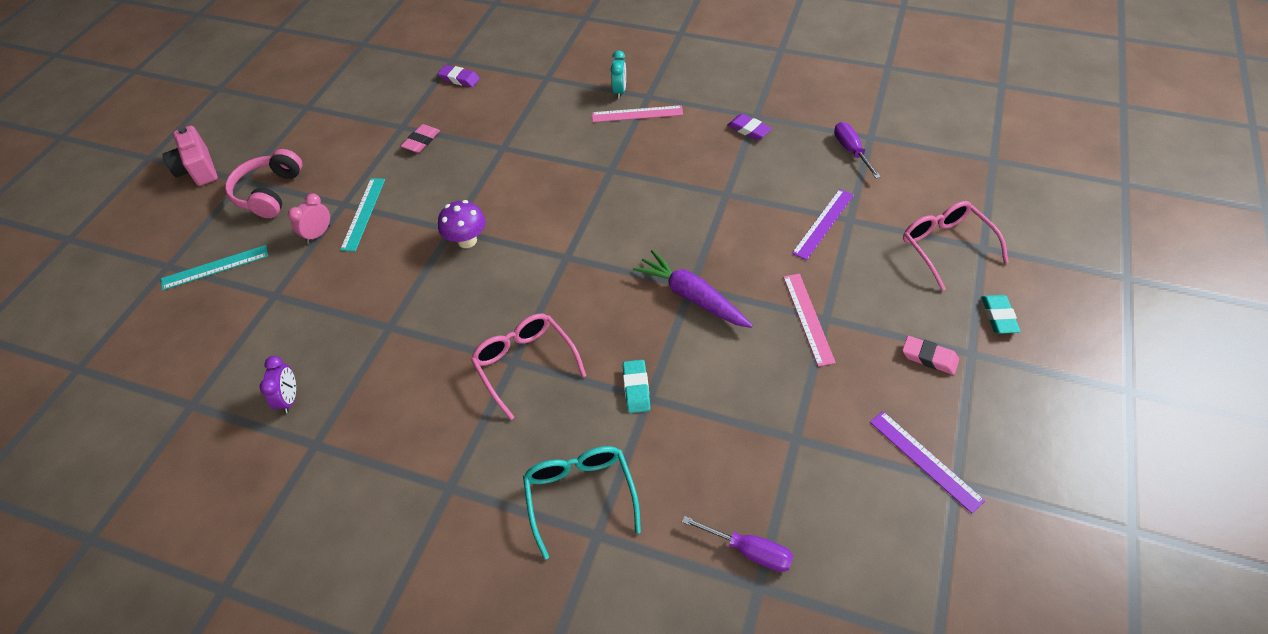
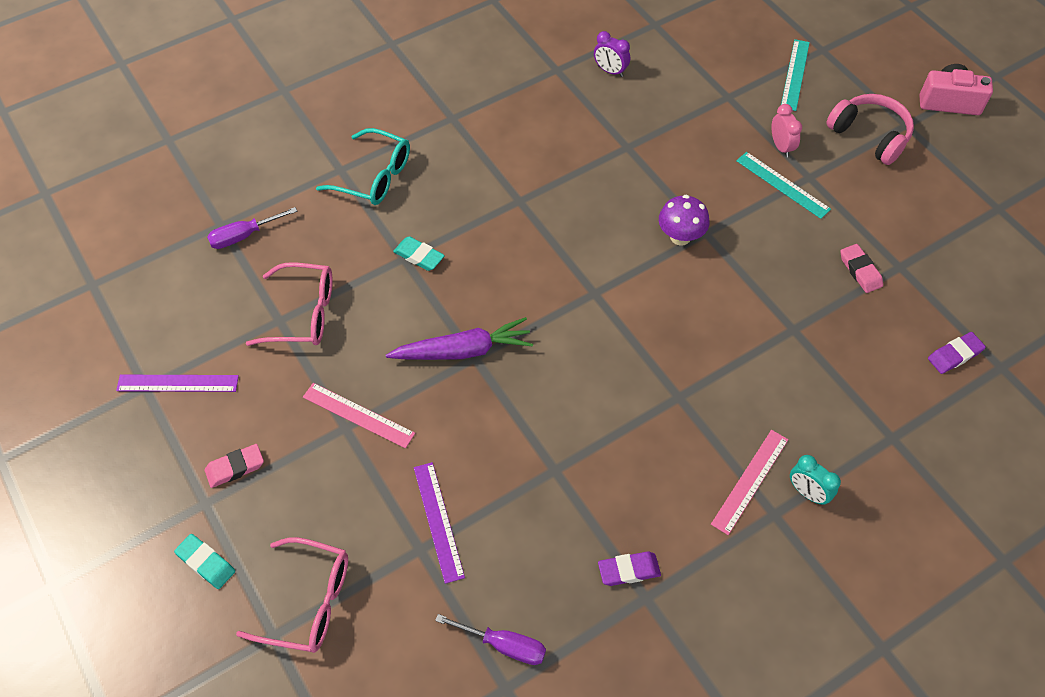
camera: 125 degrees right, 5 degrees up
(525, 364) = (509, 205): pink glasses -> pink glasses (303, 313)

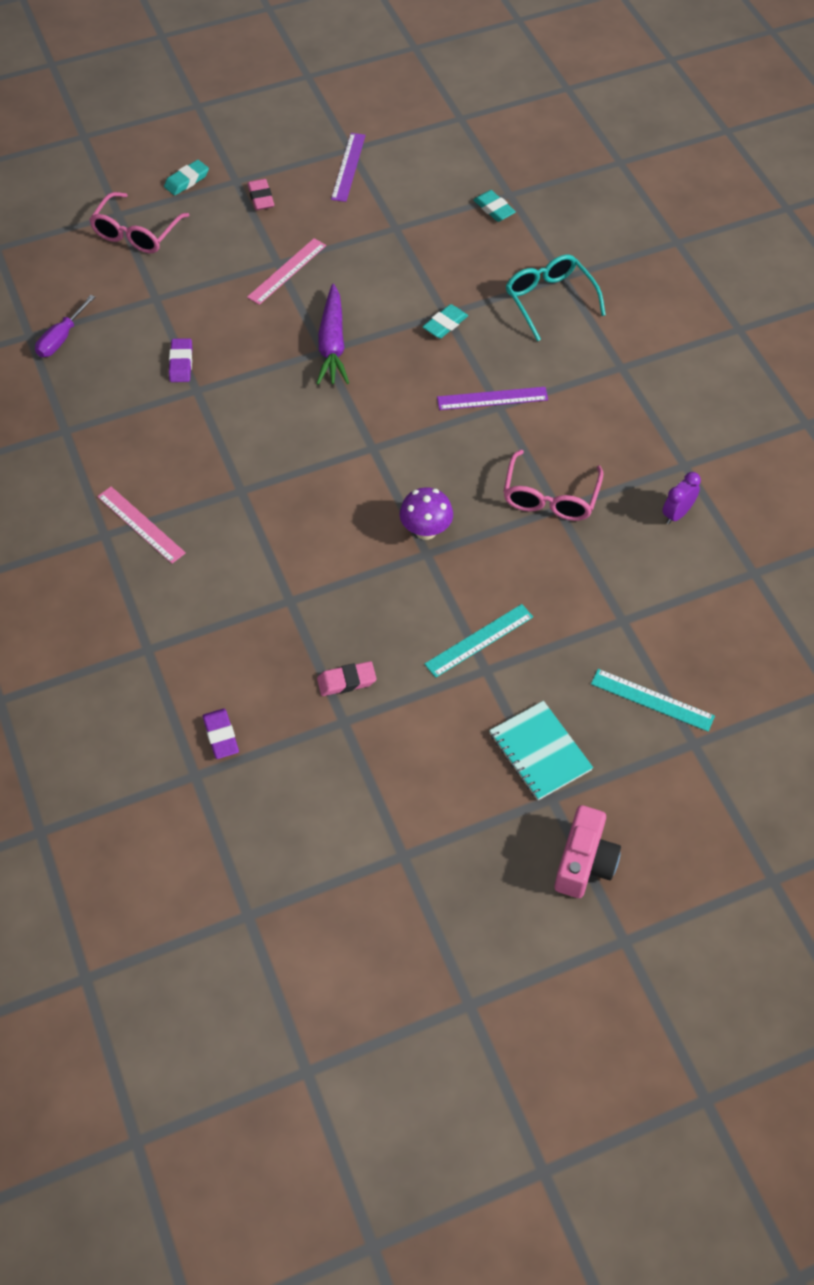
camera: 100 degrees right, 0 degrees up
(244, 236) = (494, 209): purple screwdriver -> turquoise eraser
(303, 313) = (399, 243): pink glasses -> pink glasses (550, 497)
(374, 177) = (549, 300): turquoise glasses -> turquoise glasses turned 120 degrees clockwise
(438, 521) = (175, 311): purple ruler -> purple ruler (492, 398)
(629, 570) = (91, 424): purple eraser -> purple eraser (181, 363)
(781, 147) = (536, 654): pink clock -> none
(807, 492) = (115, 564): turquoise clock -> none
(870, 135) = (540, 752): pink headphones -> turquoise notebook

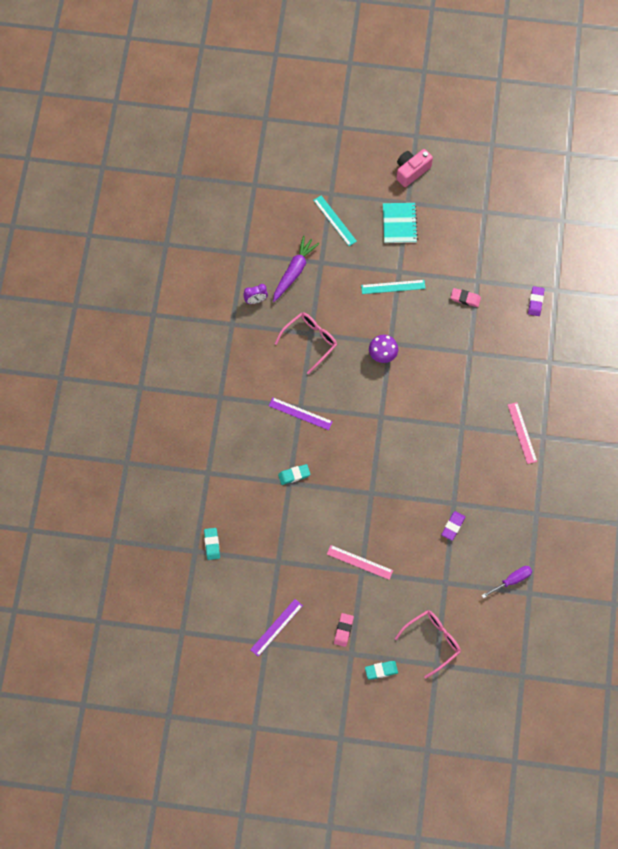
camera: 150 degrees left, 10 degrees up
(287, 271) = (359, 562): pink ruler -> pink ruler turned 45 degrees clockwise
(332, 344) = (363, 495): purple carrot -> purple carrot (294, 271)
(549, 300) = (226, 460): turquoise glasses -> none

